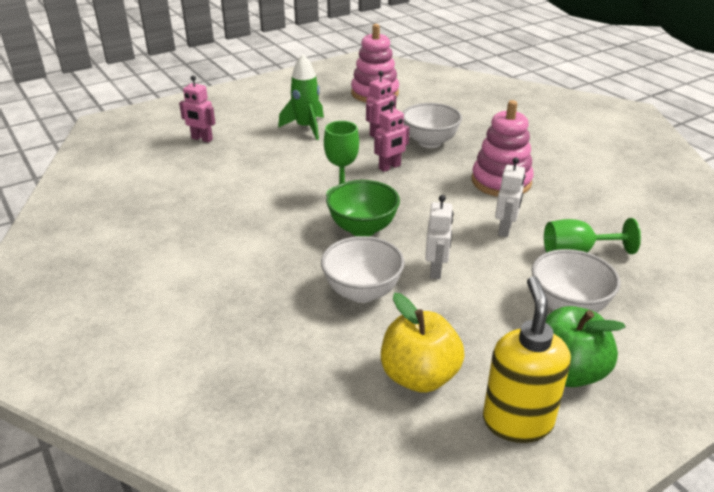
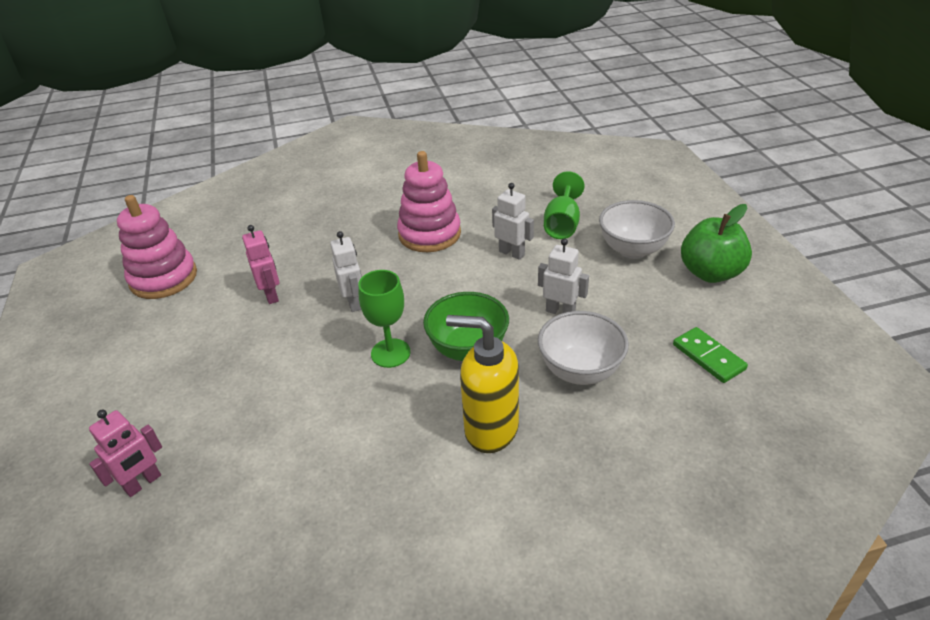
camera: 70 degrees left, 5 degrees up
(306, 127) = (203, 358): green rocket -> none
(390, 167) = (354, 303): pink robot -> white robot
(419, 376) = (708, 357): yellow apple -> green domino
(429, 142) = (320, 261): white bowl -> none
(517, 421) = (764, 313): yellow soap dispenser -> yellow soap dispenser (490, 429)

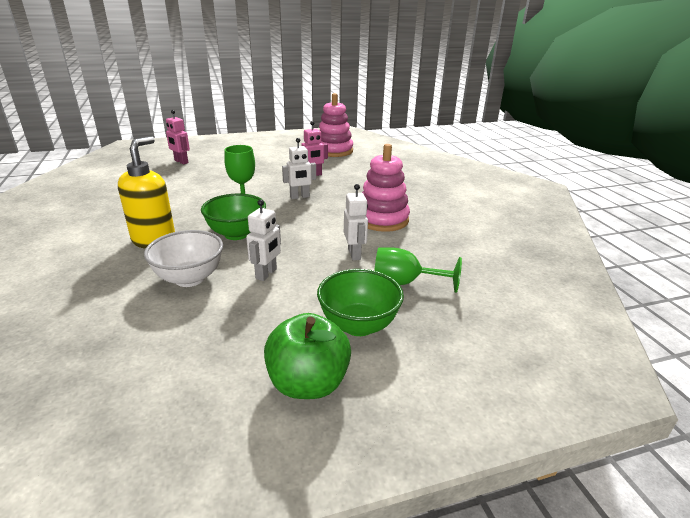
camera: 85 degrees right, 10 degrees down
(512, 253) = (354, 254): white robot -> white robot turned 45 degrees counterclockwise
(632, 250) = (358, 325): white bowl -> green bowl
(708, 357) = (168, 355): green domino -> none

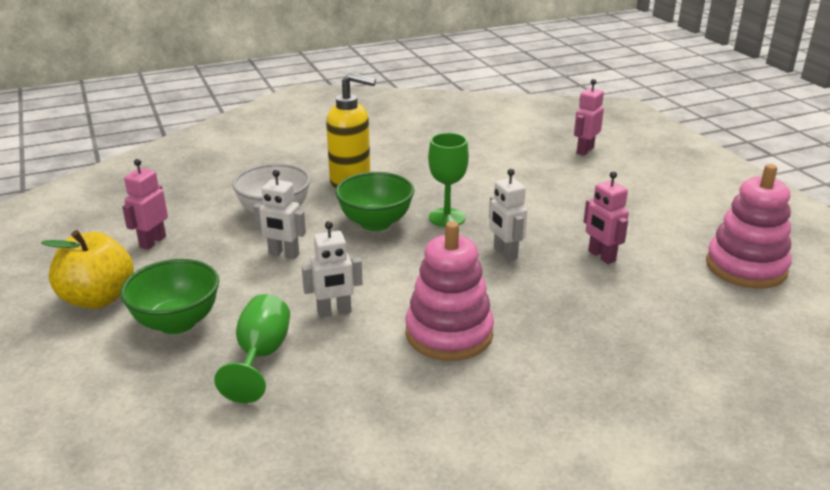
camera: 85 degrees right, 0 degrees up
(203, 354) = (152, 242): none -> pink robot
(308, 383) = (98, 298): green apple -> yellow apple

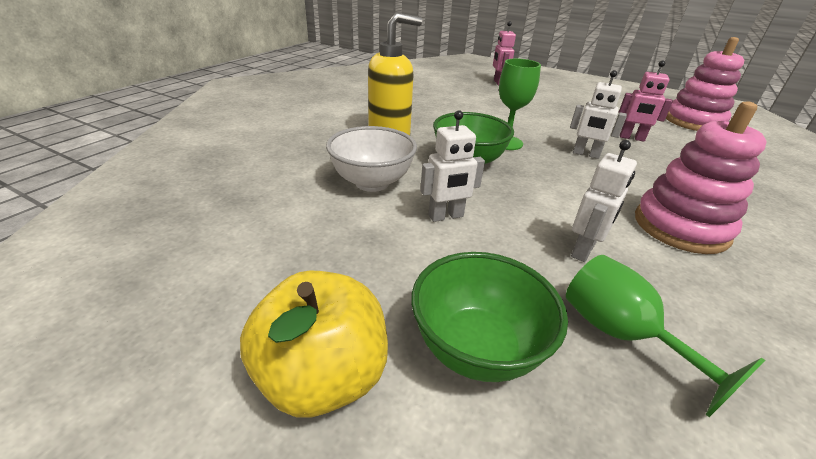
camera: 40 degrees left, 5 degrees up
(152, 242) = (284, 261): pink robot -> none

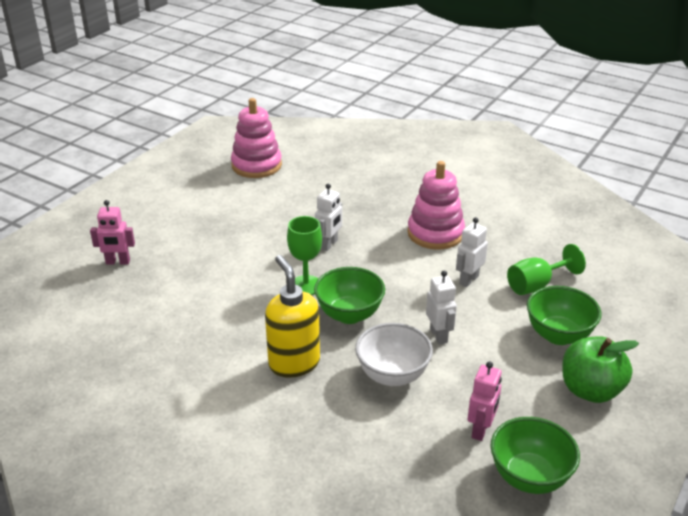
camera: 85 degrees left, 0 degrees up
(168, 270) = (529, 477): none -> green bowl
(323, 376) = (590, 390): yellow apple -> green apple
(583, 251) = (468, 280): white robot -> white robot turned 90 degrees counterclockwise
(631, 138) = (294, 210): pink robot -> pink robot (481, 430)

